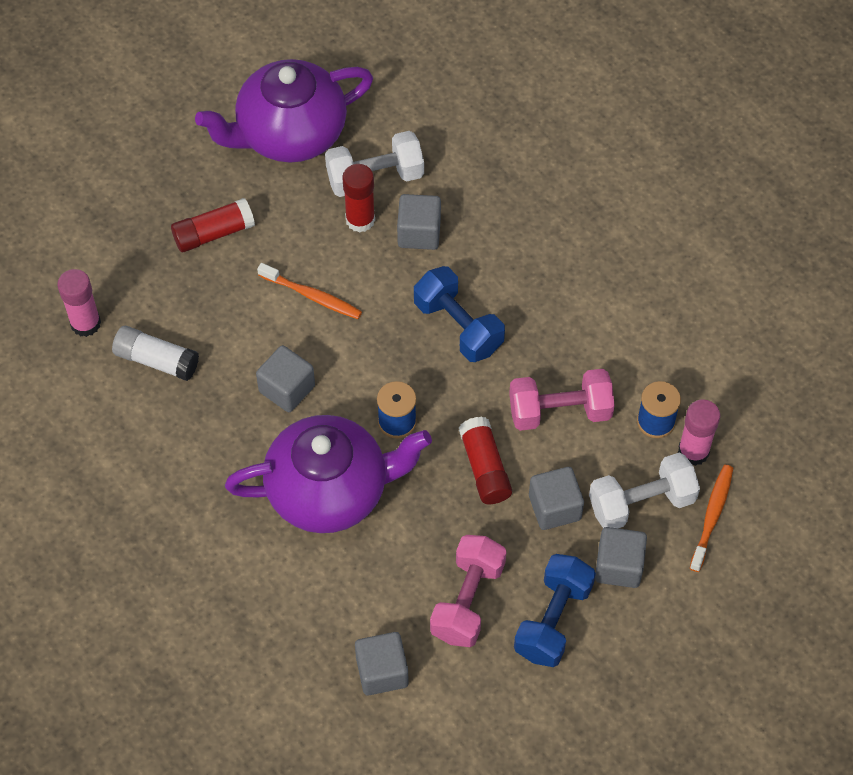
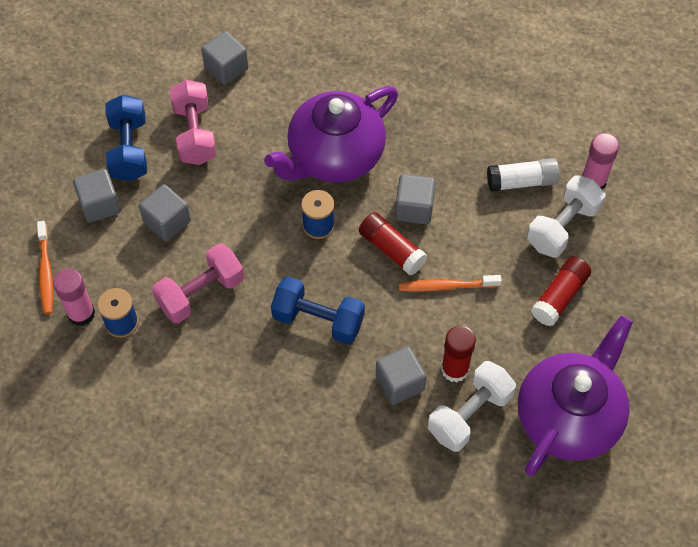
camera: 150 degrees right, 0 degrees up
(484, 468) = (234, 224): red glue stick -> red glue stick (391, 249)
(641, 503) = (104, 256): white dumbbell -> white dumbbell (562, 227)

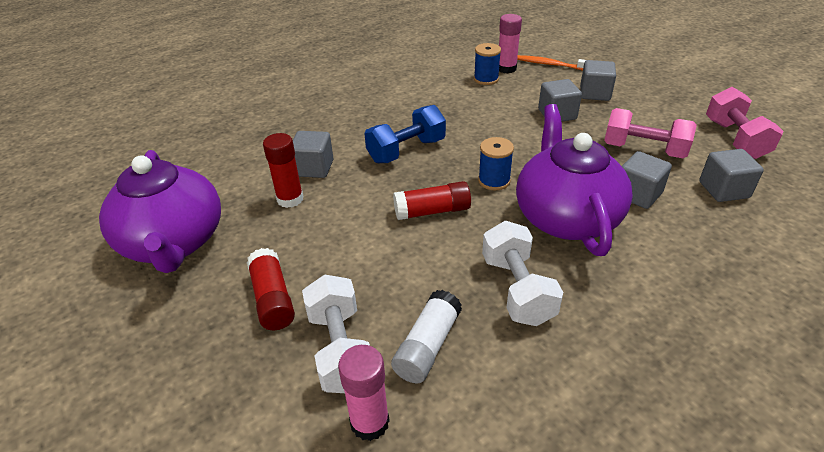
camera: 125 degrees right, 20 degrees down
(129, 149) = (644, 117): blue dumbbell -> none
(201, 293) = (480, 111): pink dumbbell -> pink dumbbell (735, 139)
(414, 208) = (464, 244): grey cube -> grey cube (638, 194)
(446, 286) = (364, 228): orange toothbrush -> none
(469, 414) = (249, 190): white dumbbell -> white dumbbell (517, 289)

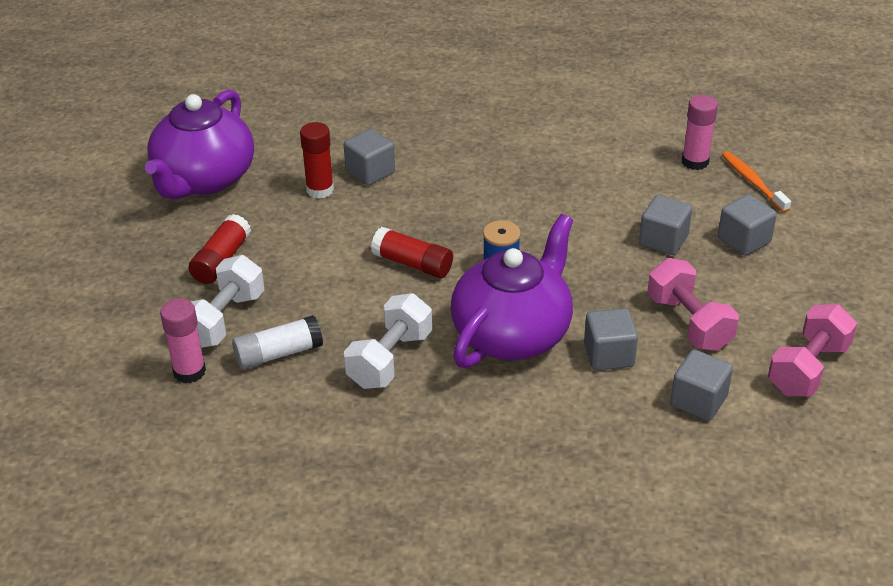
camera: 40 degrees right, 0 degrees up
(406, 151) = (466, 198): blue dumbbell -> none
(486, 79) = (653, 163): blue spool -> none

